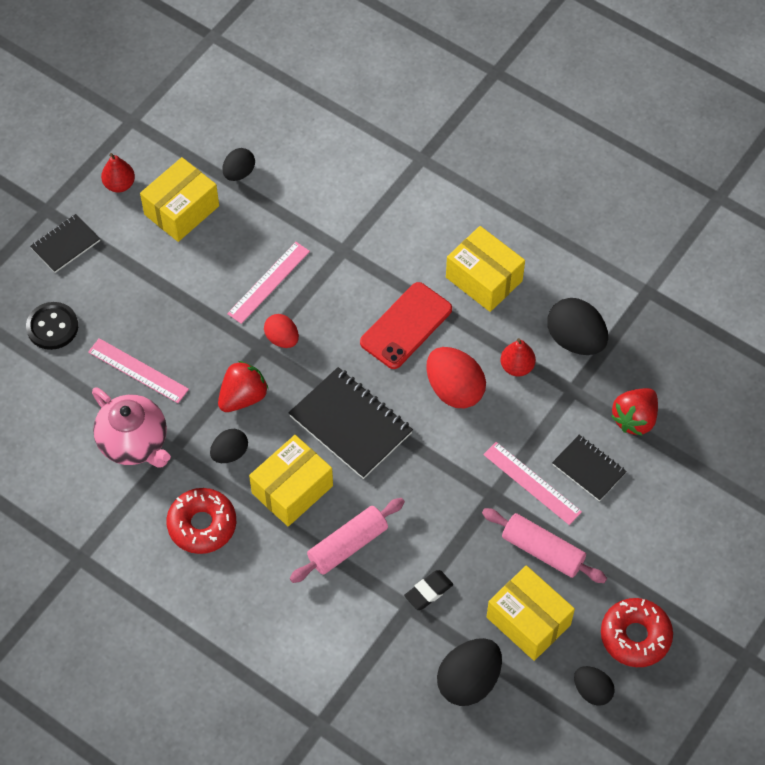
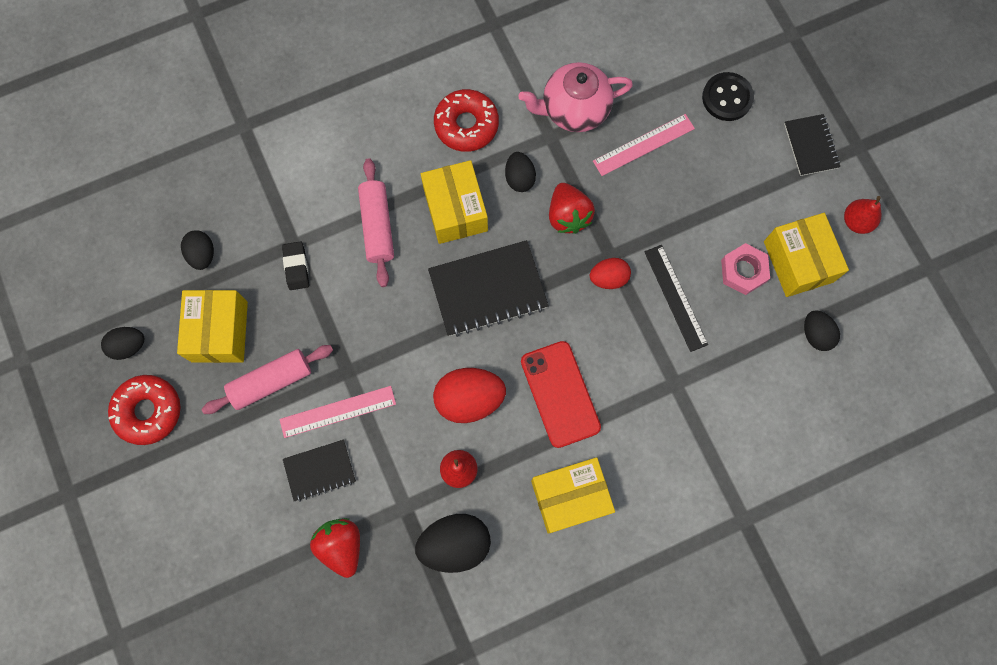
camera: 120 degrees right, 15 degrees up
(214, 244) = (743, 271): none -> pink nut
(269, 282) = (675, 297): pink ruler -> black ruler
(469, 681) = (202, 254): black egg -> black egg, size x0.60
(528, 621) = (219, 331): yellow box -> yellow box turned 75 degrees counterclockwise

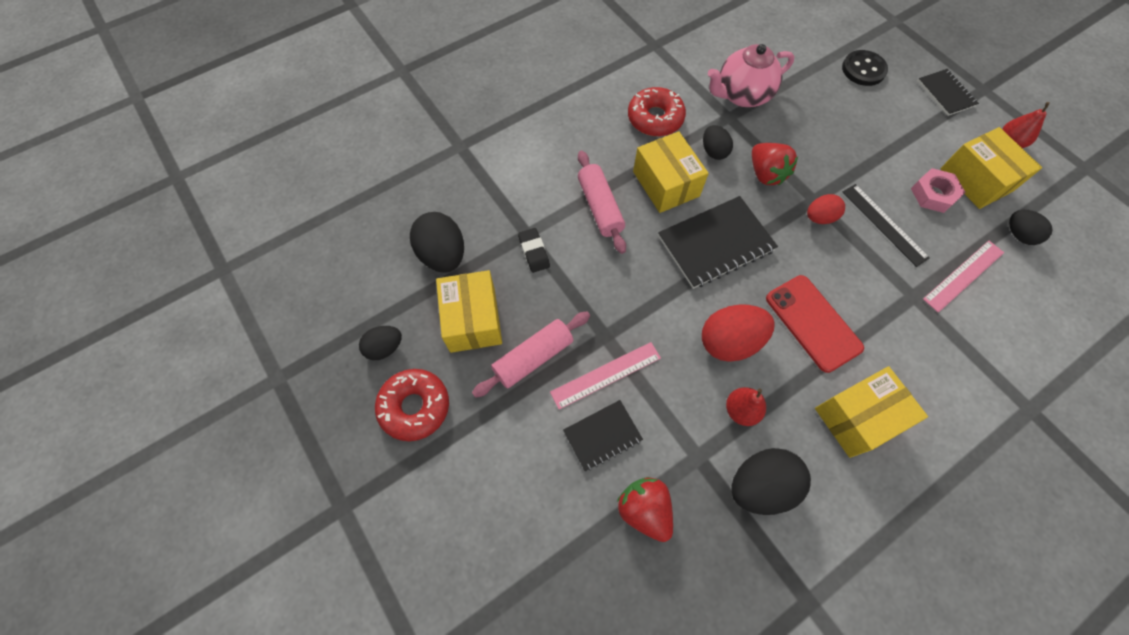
camera: 10 degrees left, 10 degrees down
(202, 254) = (443, 255): black egg -> black egg, size x1.68
(644, 145) = (809, 112): pink ruler -> pink ruler (964, 276)

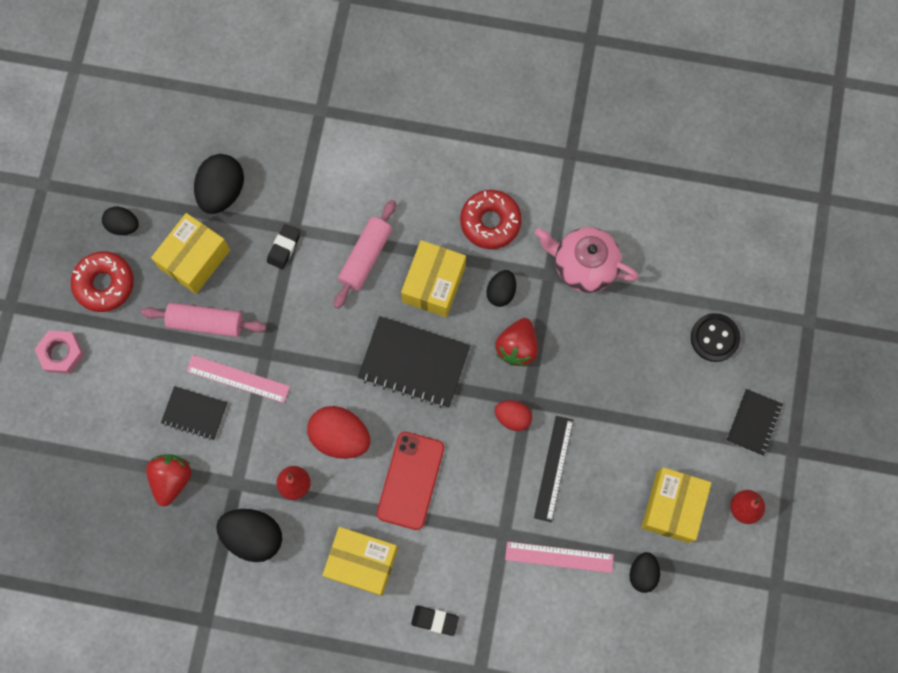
camera: 45 degrees right, 10 degrees up
(933, 194) = (622, 484): pink nut -> pink nut (61, 353)
(956, 405) = (434, 620): none -> black eraser

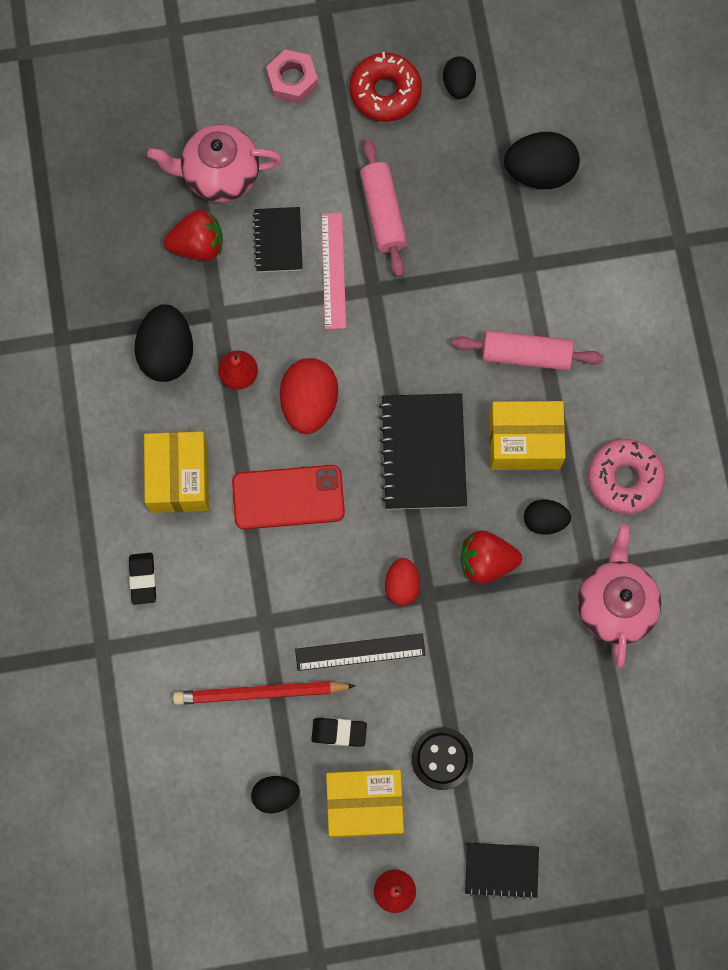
camera: 70 degrees right, 0 degrees up
(119, 441) = (219, 175): none -> pink teapot
(194, 259) = (450, 173): yellow box -> none
(284, 248) = (501, 262): black eraser -> black eraser (339, 732)
(490, 222) = (624, 479): red donut -> pink donut
(559, 557) = (260, 693): pink ruler -> red pencil
(714, 338) = (587, 790): black button -> black button (442, 758)

